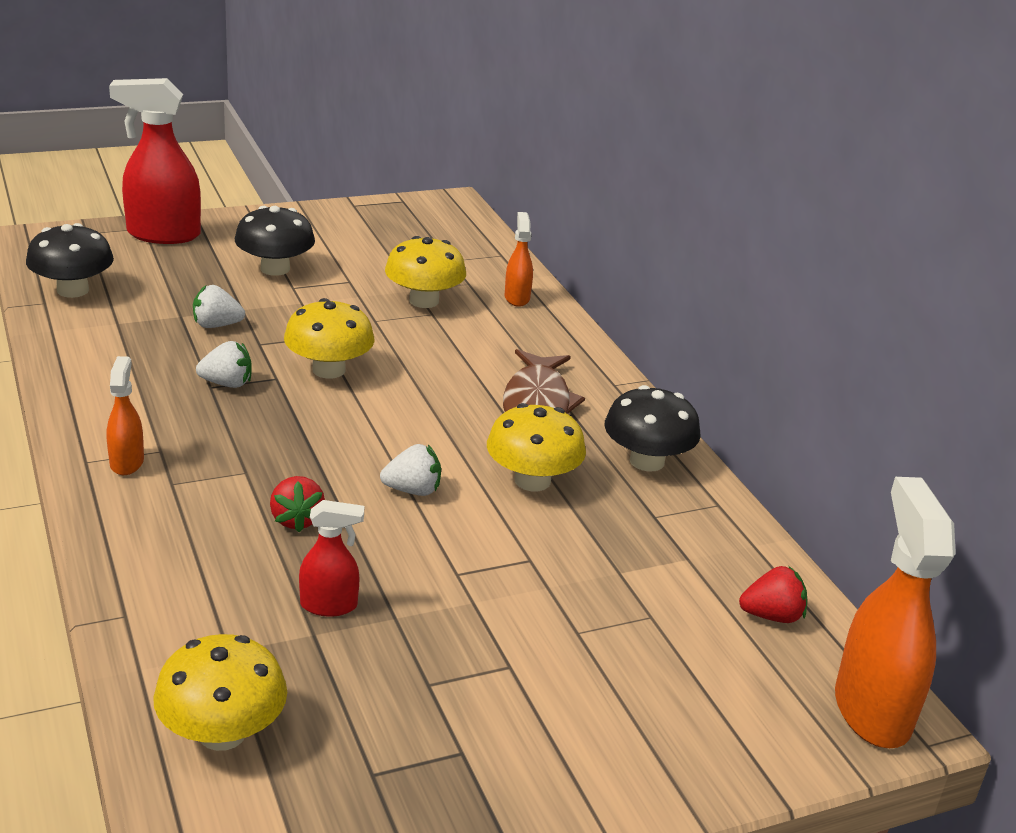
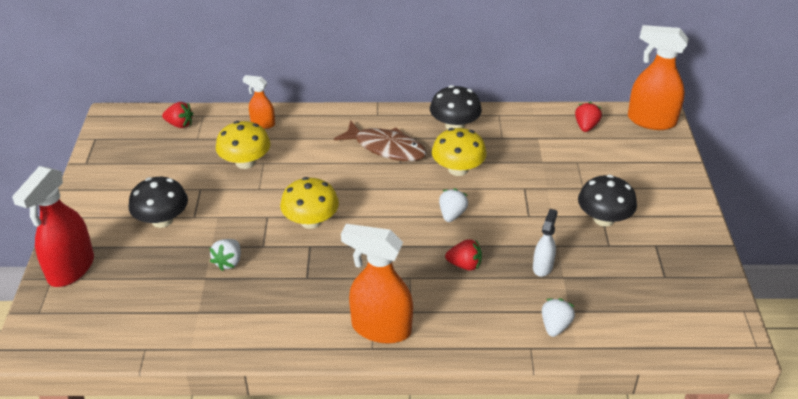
camera: 65 degrees left, 10 degrees up
(73, 290) = (134, 330): black mushroom -> black mushroom (603, 219)
(127, 462) = (380, 328): orange spray bottle -> orange spray bottle, size x1.91
(222, 733) = (629, 323): yellow mushroom -> none
(227, 383) = (307, 269): white strawberry -> white strawberry (555, 326)
(329, 605) = (542, 267): red spray bottle -> white spray bottle
(469, 244) = (180, 124): none -> red strawberry

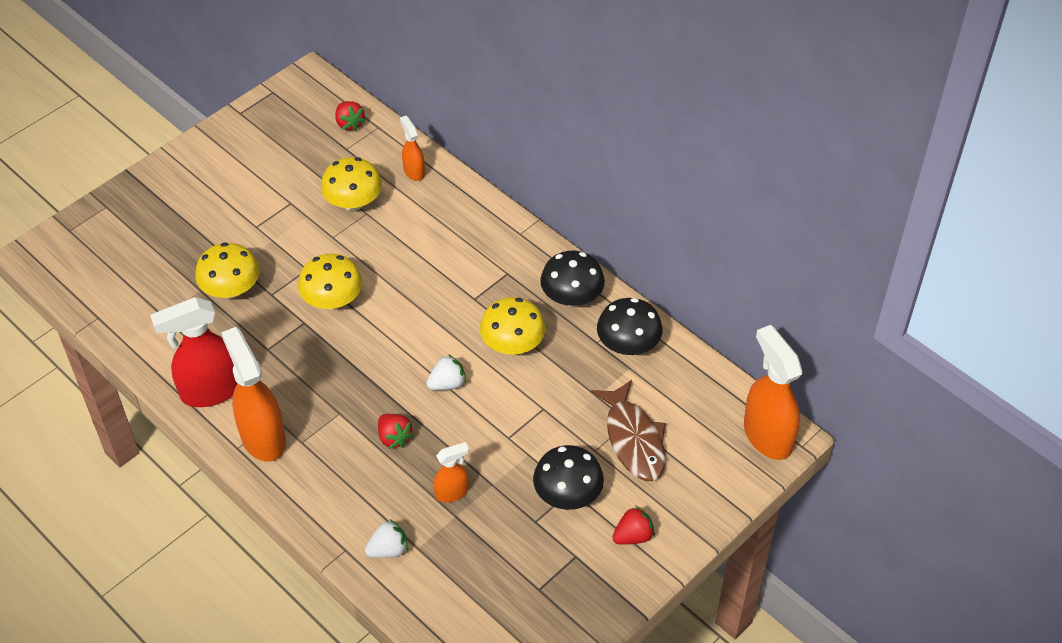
camera: 45 degrees right, 10 degrees up
(71, 269) = (125, 208): red spray bottle -> red spray bottle (211, 391)
(162, 220) = (231, 212): black mushroom -> black mushroom (628, 344)
(228, 262) = (231, 289): white strawberry -> yellow mushroom
(386, 148) = (481, 275): brown fish -> brown fish (633, 439)
(542, 267) = (452, 492): white spray bottle -> orange spray bottle
(586, 126) = (692, 392): red strawberry -> red strawberry (633, 536)

